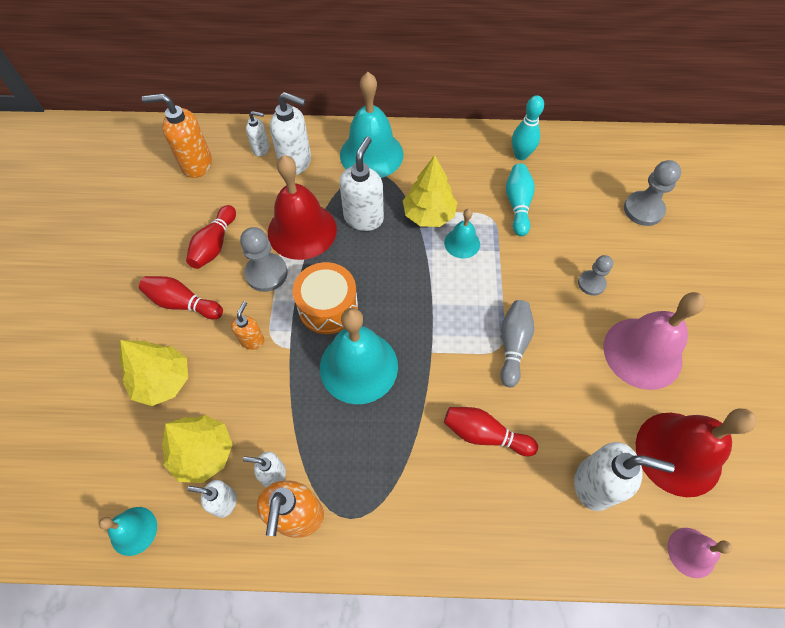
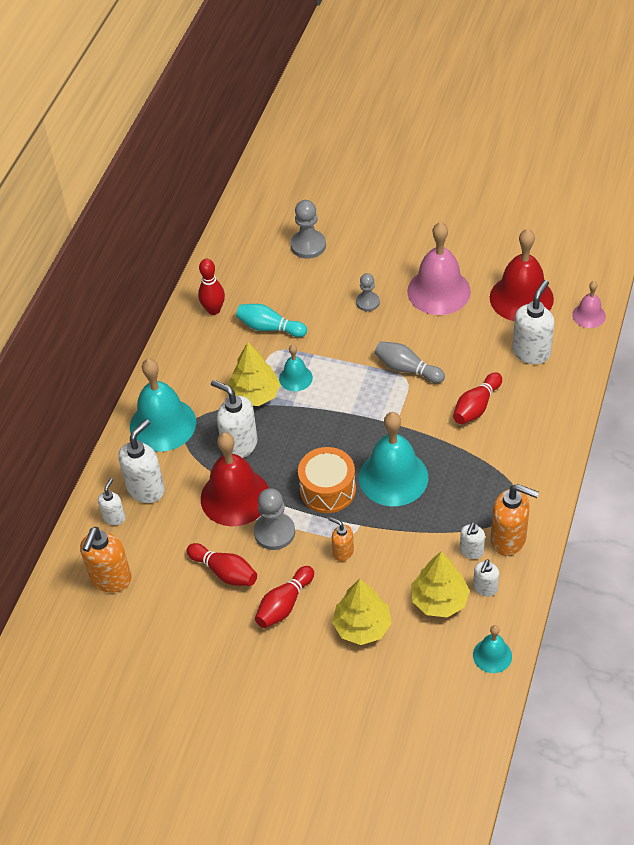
camera: 70 degrees left, 10 degrees down
(521, 155) = (213, 310): turquoise bowling pin -> red bowling pin

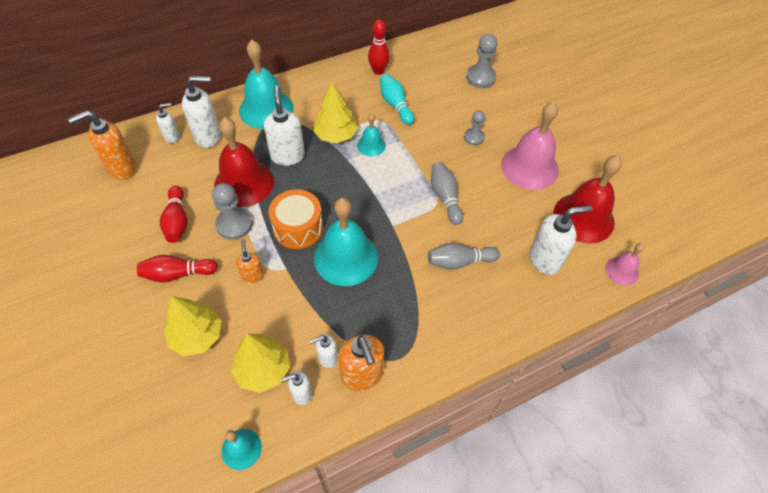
camera: 40 degrees right, 5 degrees up
(476, 406) = (459, 262): red bowling pin -> grey bowling pin

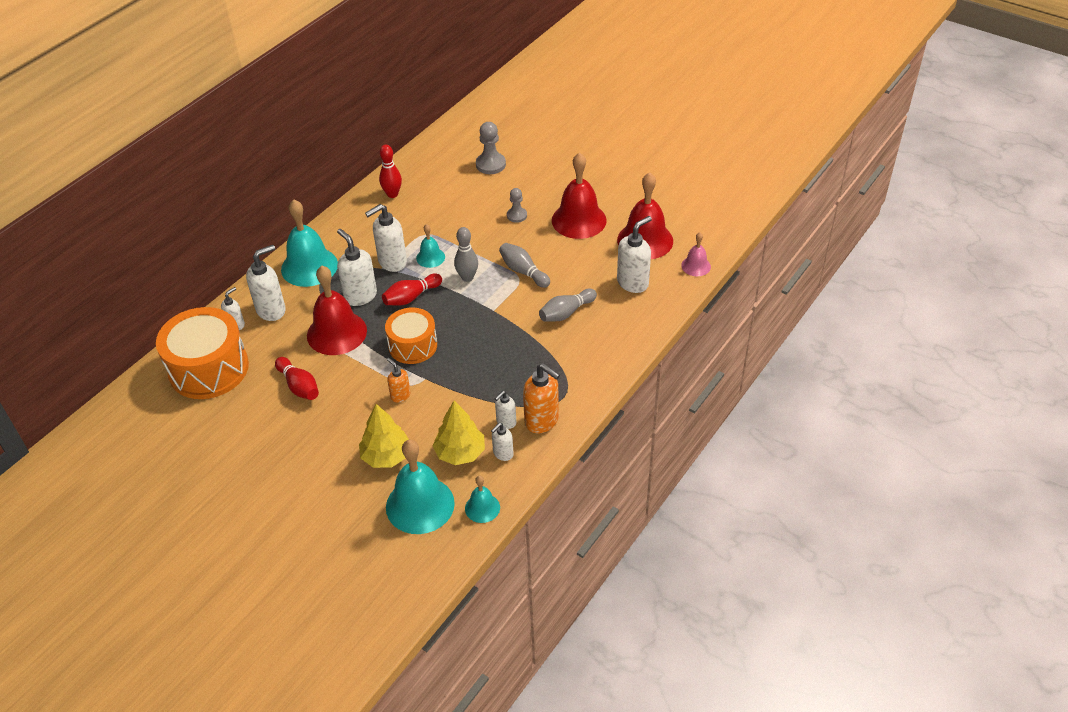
camera: 25 degrees left, 10 degrees down
(122, 168) = (209, 369): orange soap dispenser -> orange drum
(177, 274) = (333, 423): red bowling pin -> red bowling pin (411, 297)
(234, 224) = (353, 367): grey pawn -> none
(335, 135) = (392, 262): yellow tree -> white soap dispenser
(346, 257) = (470, 349): turquoise bell -> turquoise bell (420, 505)
(390, 180) = (467, 277): none -> grey bowling pin
(395, 105) = (429, 216): turquoise bowling pin -> none
(529, 167) = (579, 220): pink bell -> red bell

